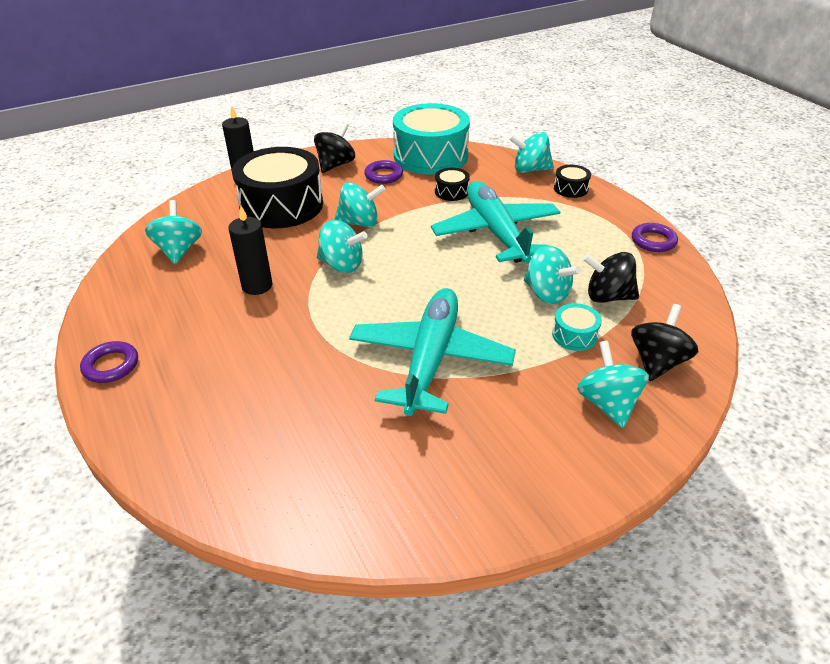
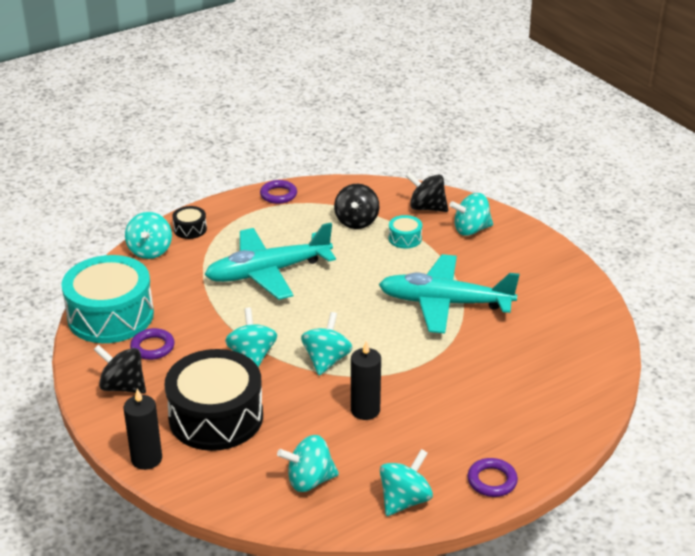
camera: 95 degrees left, 5 degrees down
(451, 192) = (192, 299): black drum -> none
(547, 293) = (356, 248): turquoise spinning top -> turquoise spinning top (404, 500)

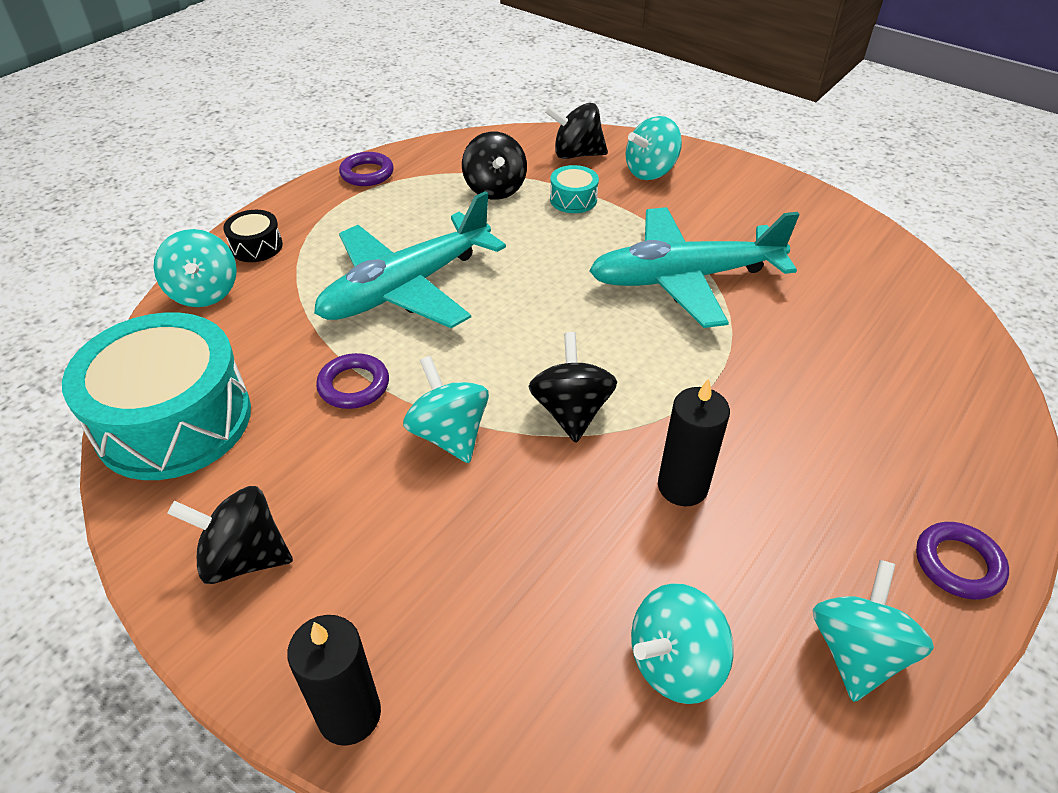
camera: 20 degrees left, 10 degrees up
(152, 347) = (271, 462): purple ring -> purple ring (354, 385)
(216, 417) = (442, 574): black drum -> none
(326, 360) = (571, 411): turquoise spinning top -> black spinning top

